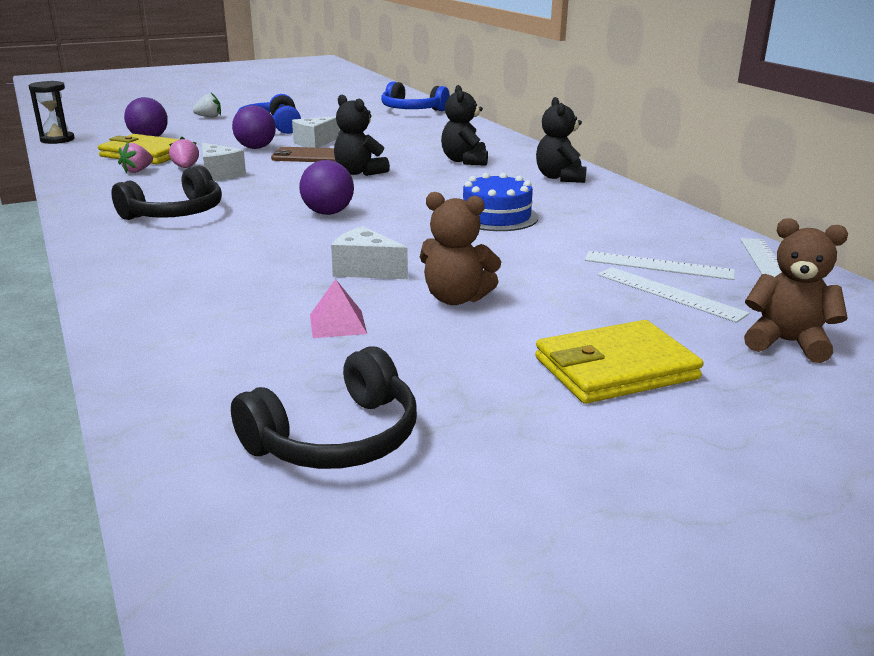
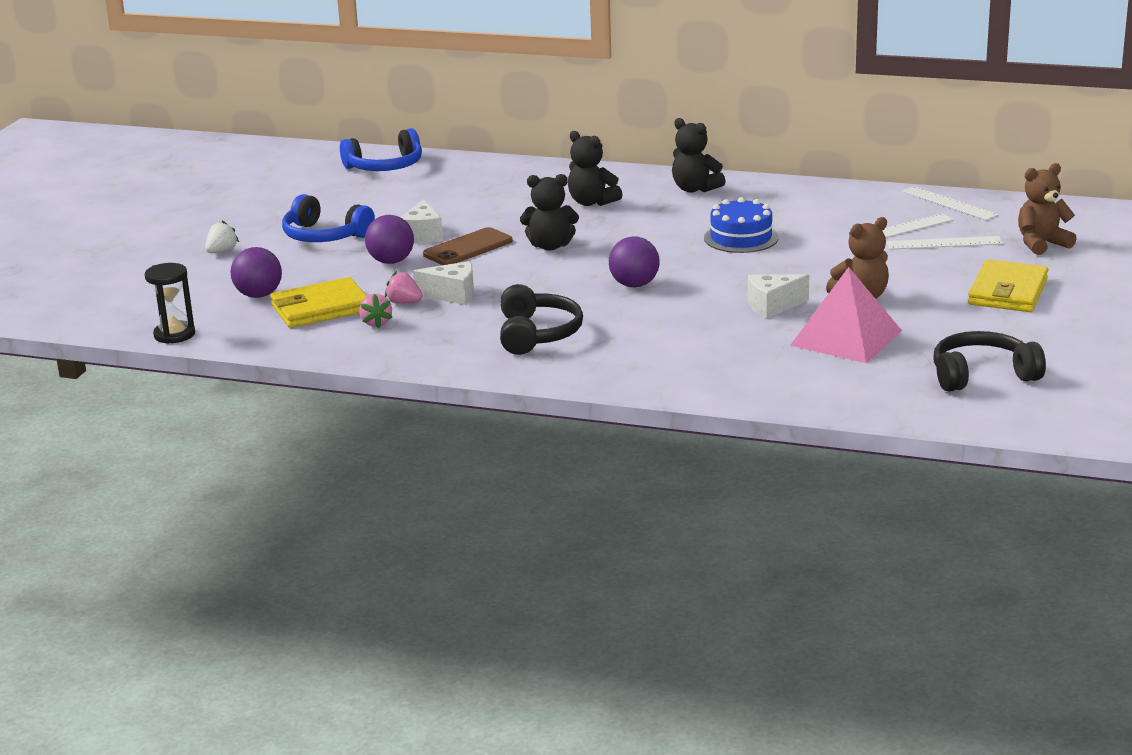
camera: 45 degrees left, 0 degrees up
(336, 438) = (982, 375): black headphones -> black headphones turned 105 degrees counterclockwise
(337, 324) = (846, 338): pink pyramid -> pink pyramid, size x2.11

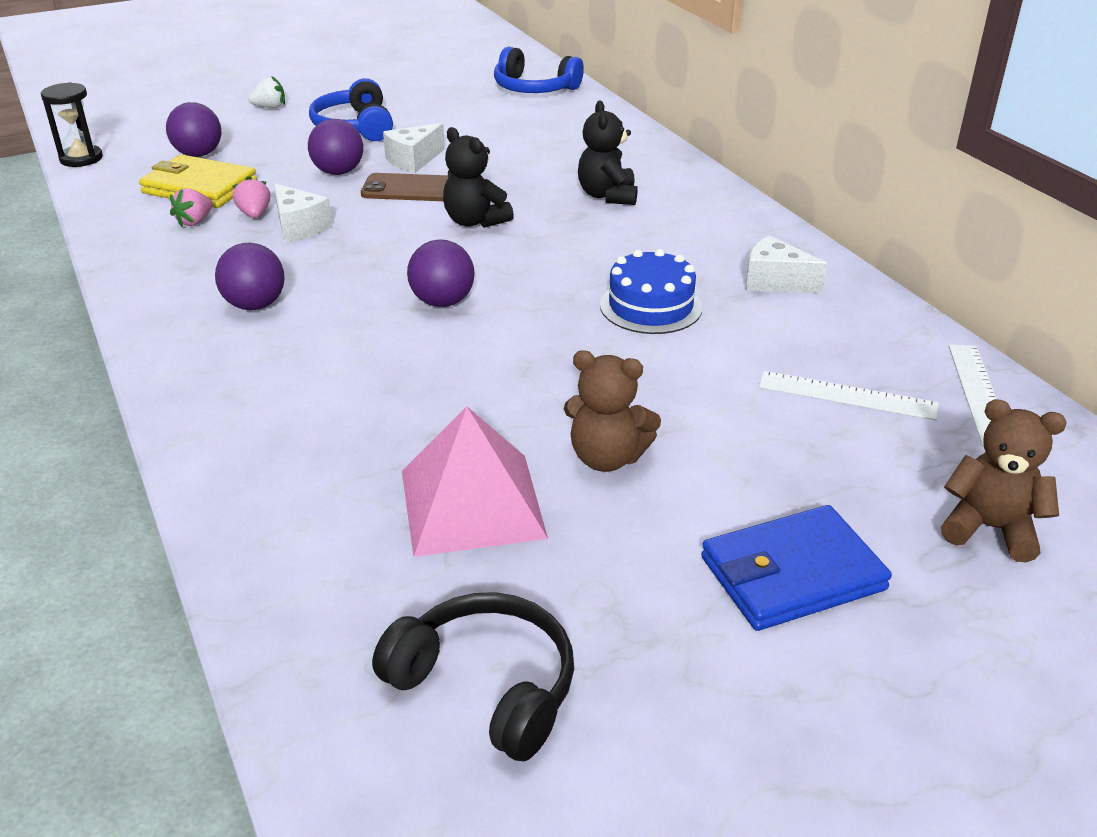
camera: 45 degrees right, 10 degrees up
(537, 334) = (255, 305): black headphones -> purple ball
(695, 189) = (729, 228): black teddy bear -> none
(772, 306) = (497, 408): white cheese -> white cheese (774, 282)
(944, 243) = (858, 446): white ruler -> none
(1007, 292) = (792, 574): yellow wallet -> blue wallet

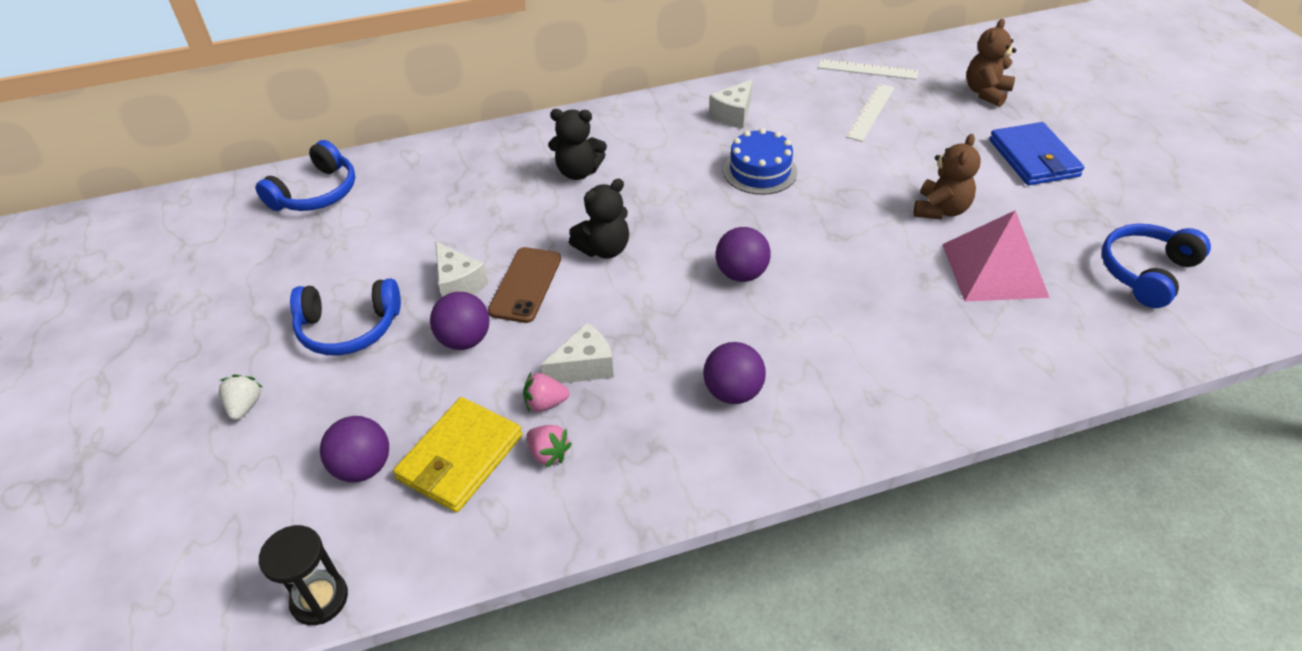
camera: 80 degrees left, 10 degrees up
(486, 686) = (1146, 272): black headphones -> blue headphones

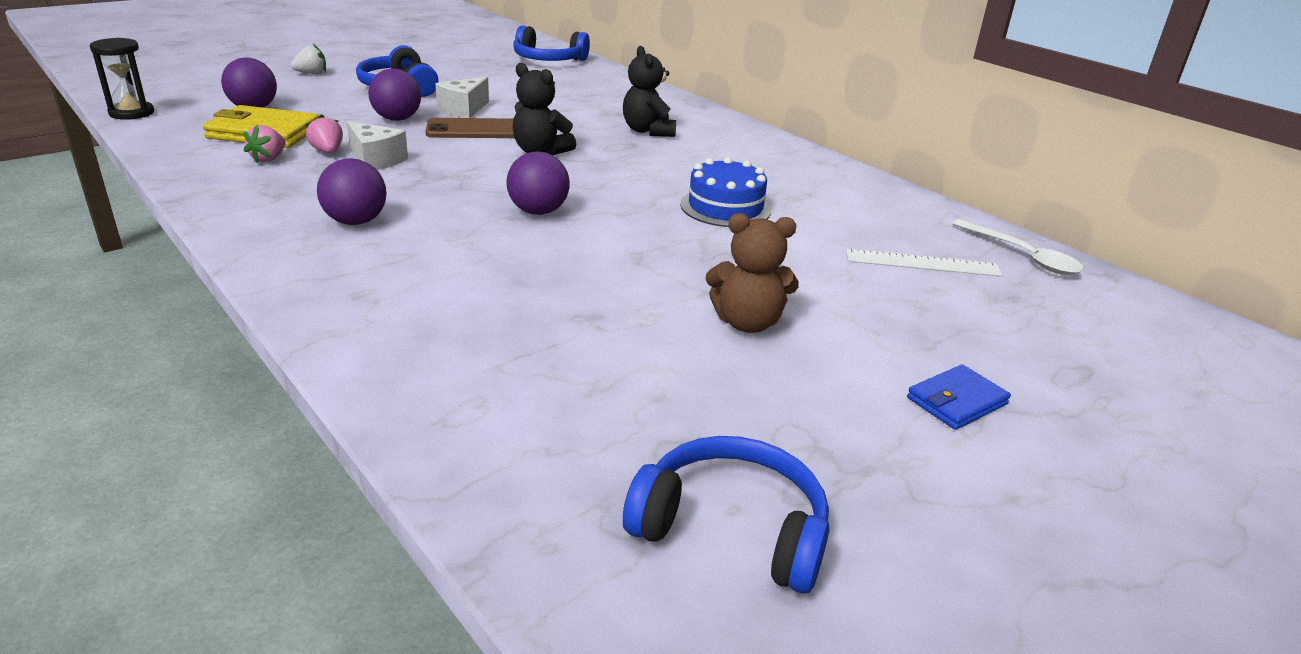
camera: 65 degrees right, 15 degrees down
(733, 115) = (818, 186): white cheese -> none
(867, 69) = (1022, 256): white ruler -> white spoon
(986, 93) = (1092, 352): brown teddy bear -> none
(994, 270) = (640, 369): pink pyramid -> none
(1033, 158) = (956, 401): blue wallet -> blue wallet, size x0.60

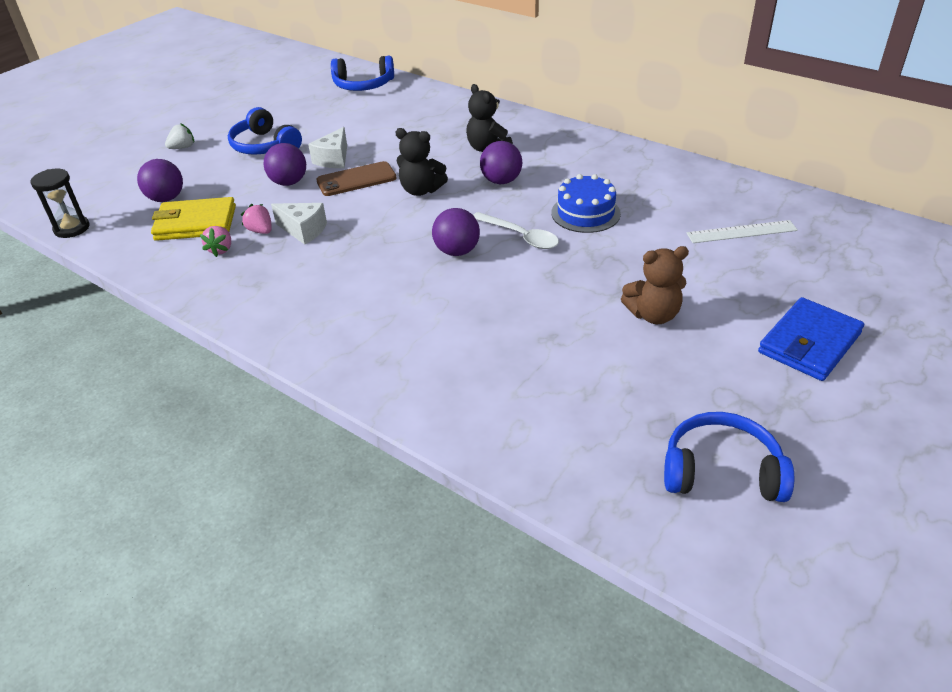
camera: 10 degrees left, 10 degrees up
(356, 221) = (333, 295): purple ball -> purple ball (501, 181)
(956, 401) = (809, 343): blue wallet -> blue wallet, size x1.68
(1022, 256) = (803, 208): white spoon -> white spoon (520, 236)

